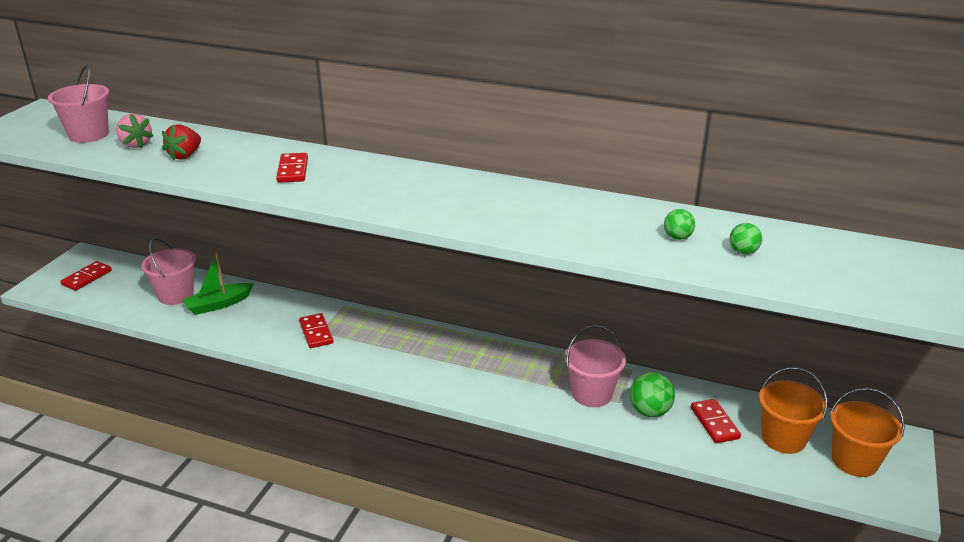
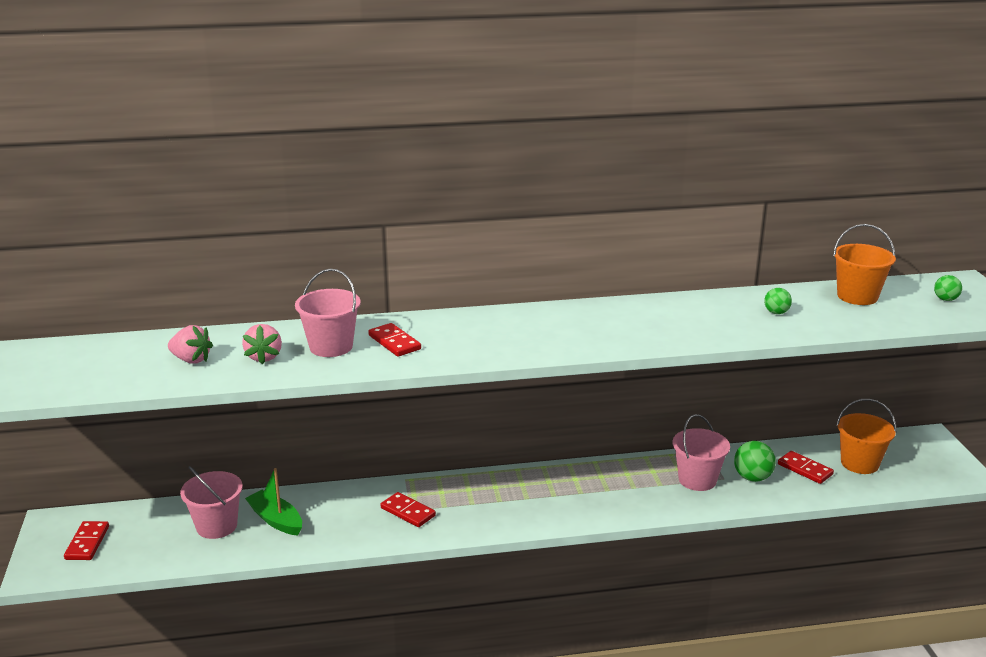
camera: 30 degrees left, 5 degrees down
(88, 135) = (119, 364): pink bucket -> pink bucket (331, 346)
(185, 156) = (264, 357): red strawberry -> pink strawberry
(218, 304) = (276, 520): green boat -> green boat turned 105 degrees clockwise
(743, 252) = (831, 311): green ball -> green ball (945, 299)
(854, 461) = (917, 462): orange bucket -> orange bucket (857, 296)

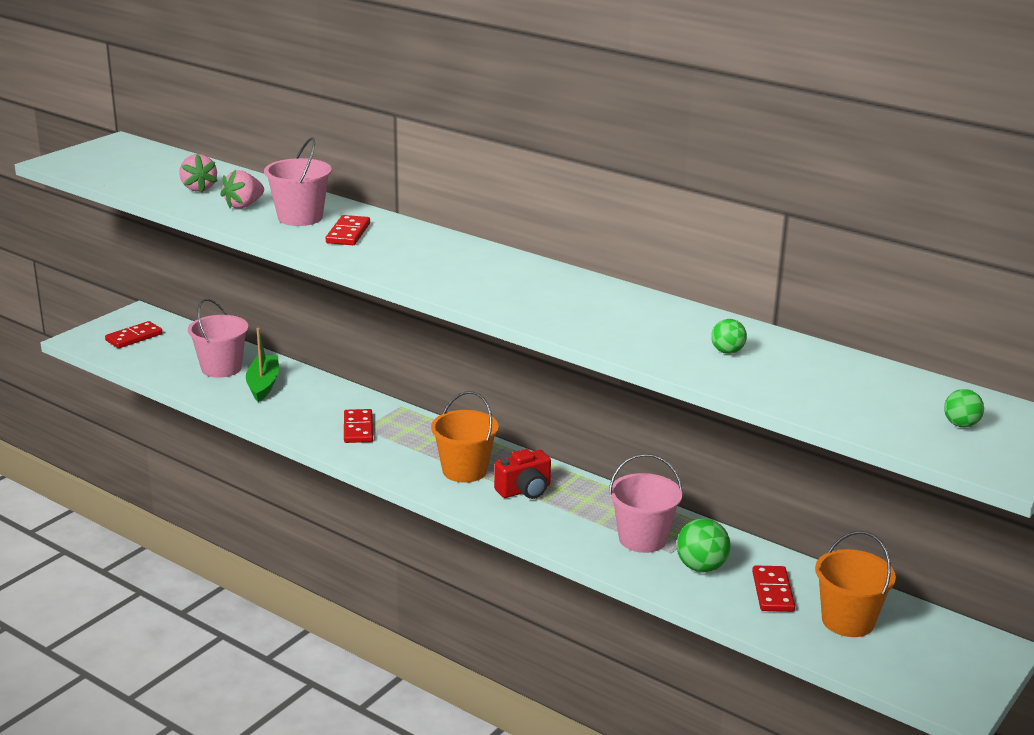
camera: 45 degrees right, 0 degrees up
(585, 490) = (524, 490): none -> red camera
(857, 296) = (859, 378): orange bucket -> orange bucket (464, 470)

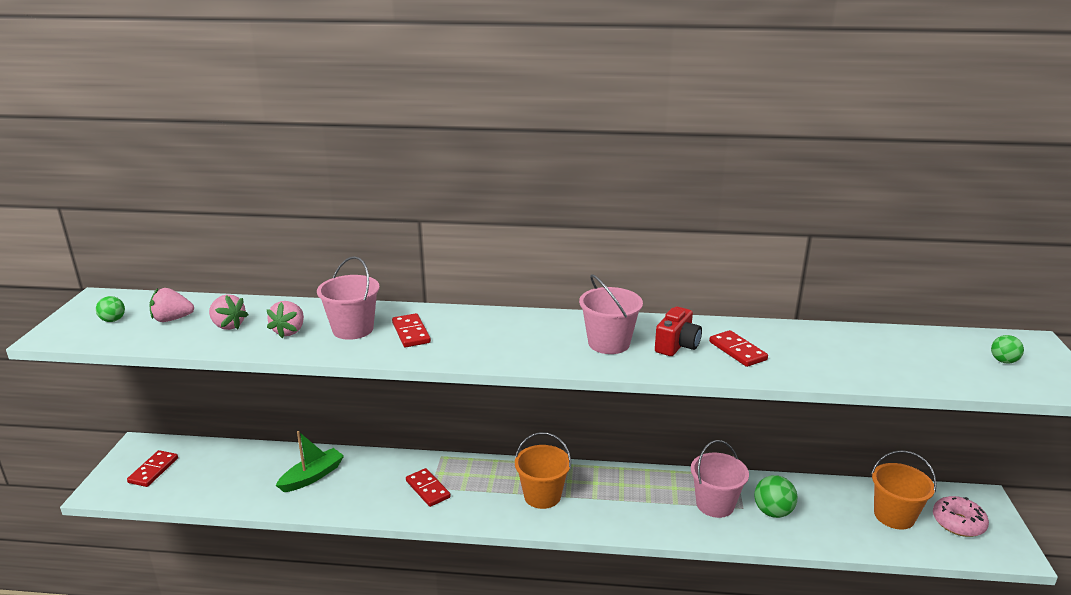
camera: 30 degrees left, 0 degrees up
(159, 172) = (172, 319): none -> pink strawberry
(221, 368) = (262, 473): pink bucket -> pink bucket (609, 343)
(263, 384) = (312, 476): green boat -> green boat turned 75 degrees clockwise
(524, 490) = (600, 496): red camera -> red camera (677, 345)
(727, 352) = (803, 351): green ball -> green ball (113, 320)
(772, 591) = (831, 512): red domino -> red domino (737, 351)
(923, 655) = (958, 523): none -> pink donut

